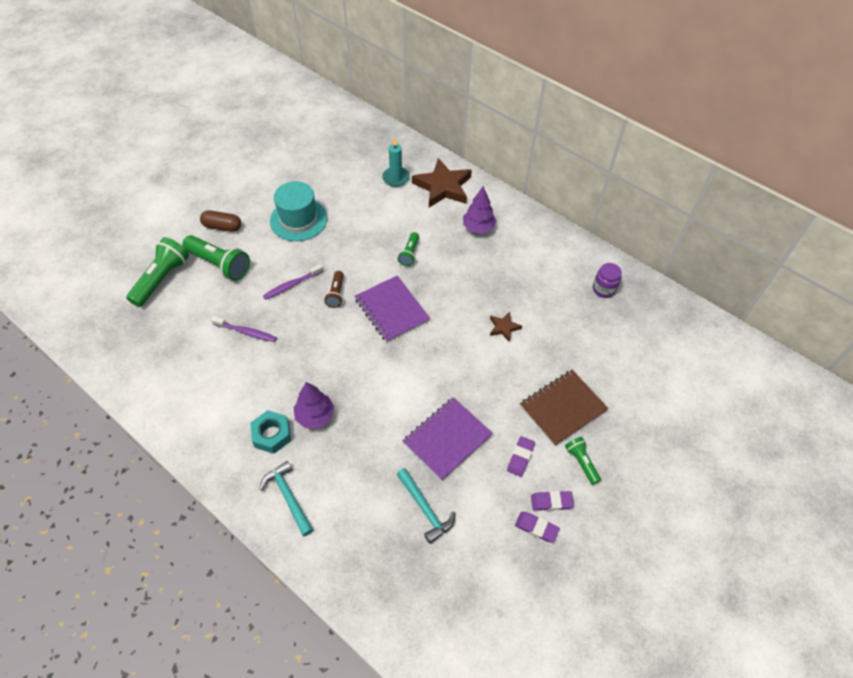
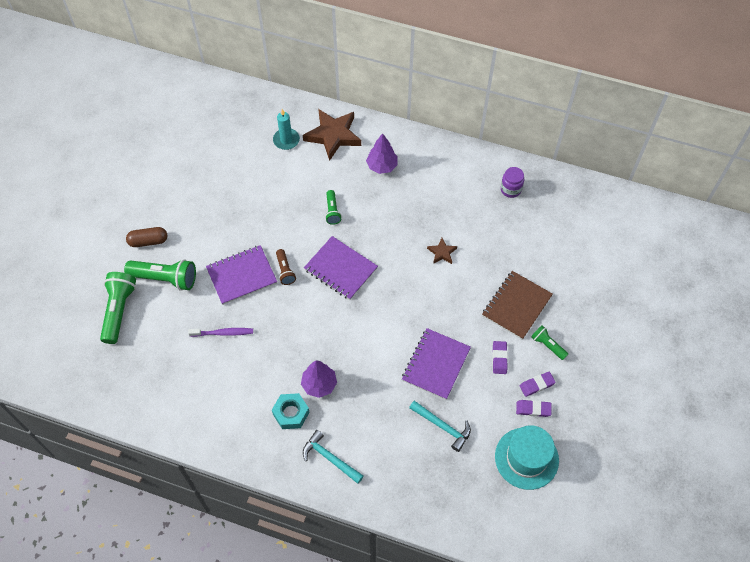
camera: 20 degrees left, 5 degrees up
(292, 285) = (242, 276): purple toothbrush -> purple notebook
(298, 219) = (216, 211): turquoise hat -> turquoise hat (526, 458)

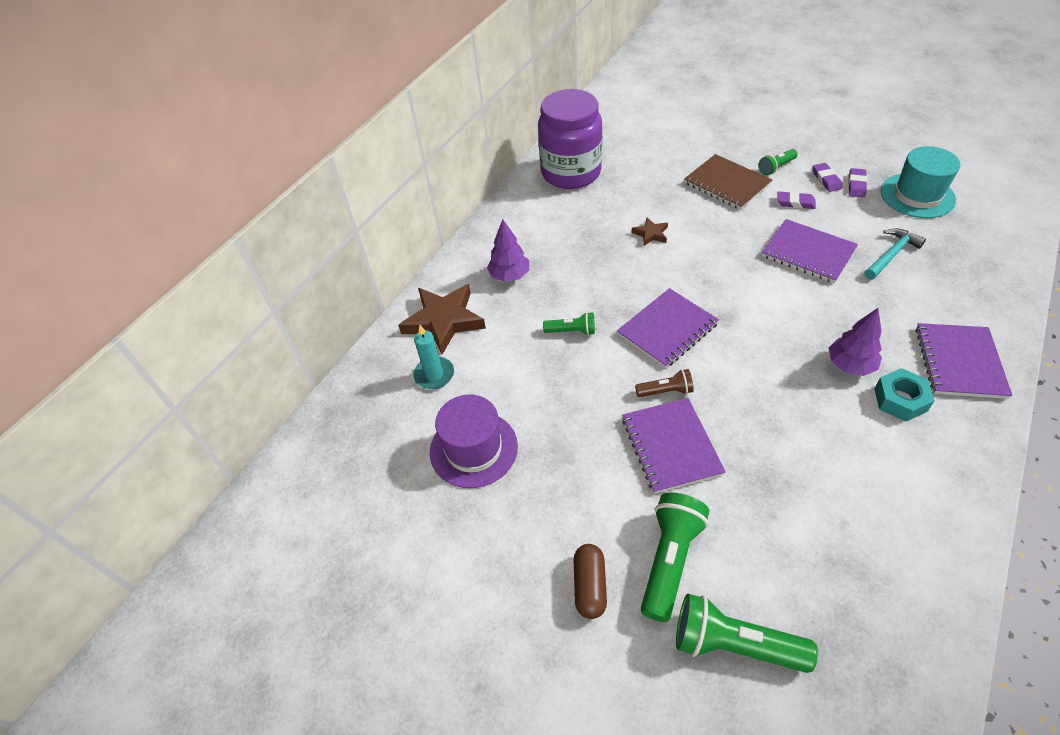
camera: 75 degrees left, 10 degrees down
(223, 333) = (774, 477): purple toothbrush -> none
(232, 172) = (473, 449): none -> purple hat
(330, 458) = (959, 362): turquoise hammer -> purple notebook
(510, 189) = (571, 173): purple jar -> purple jar, size x2.43

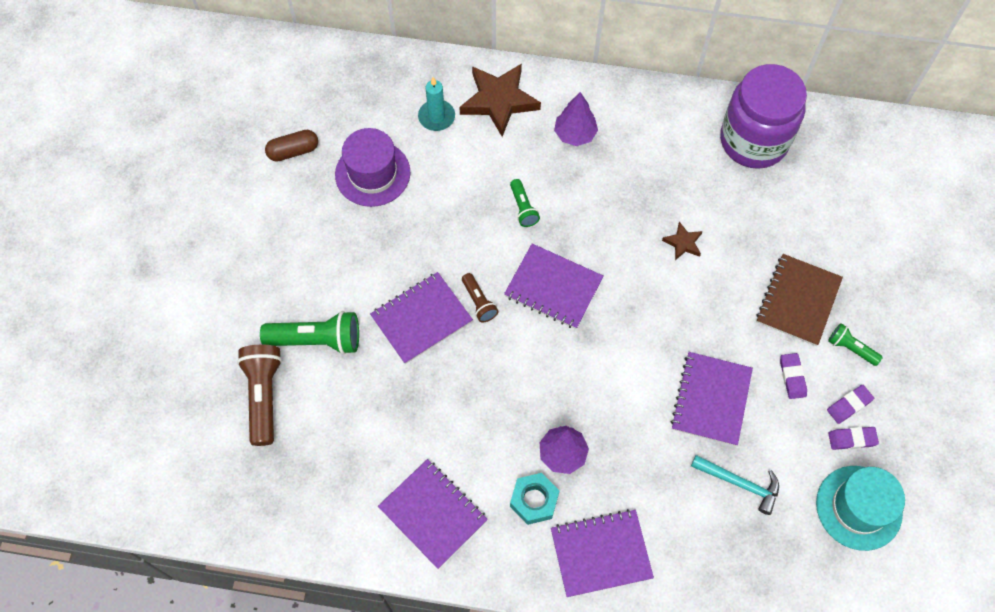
camera: 65 degrees right, 15 degrees up
(589, 586) = (281, 290): brown capsule -> brown capsule (293, 151)
(734, 644) = (264, 396): green flashlight -> brown flashlight
(912, 493) = (433, 514): none -> purple notebook

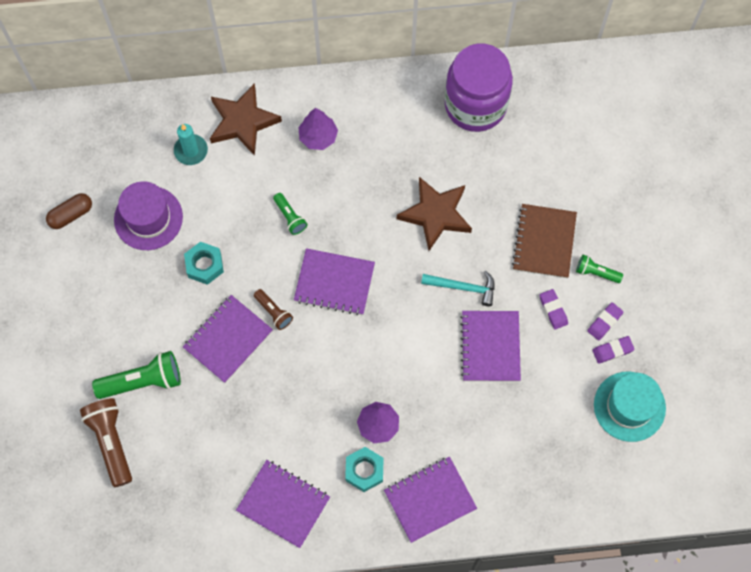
camera: 15 degrees left, 5 degrees up
(418, 235) = (204, 265): none -> turquoise nut
(683, 243) = (436, 214): brown star -> brown star, size x2.09
(740, 483) = (529, 411): turquoise hammer -> turquoise hammer (463, 287)

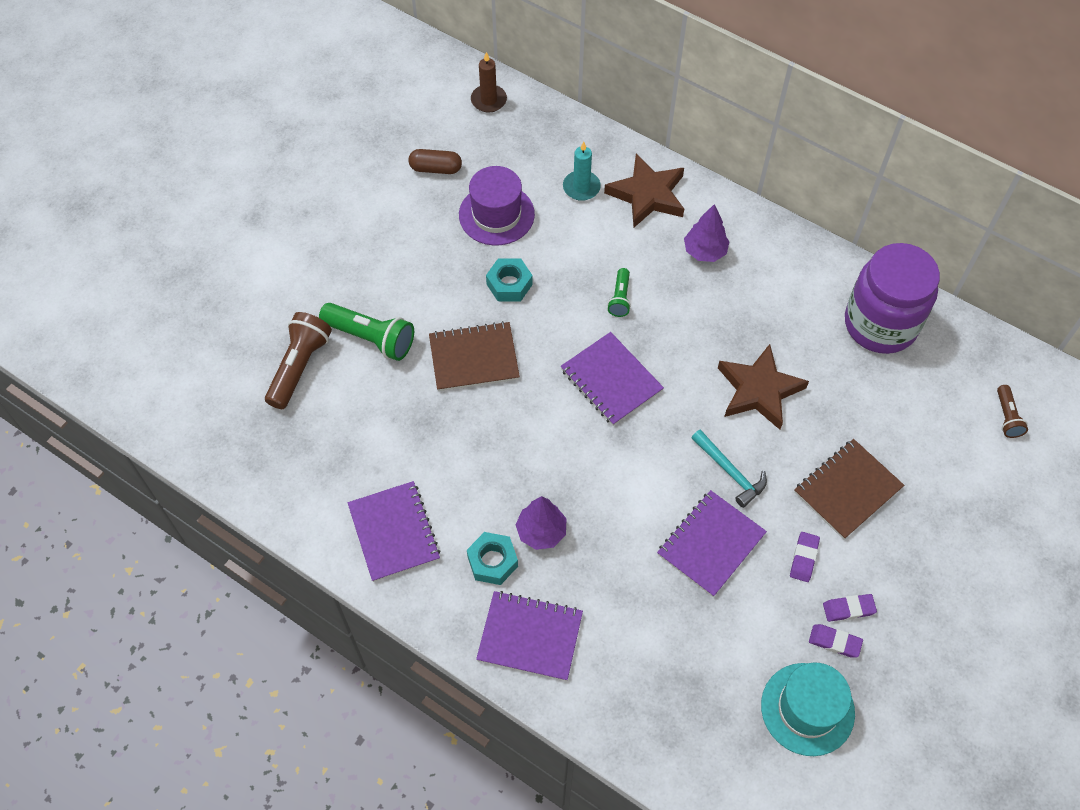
camera: 40 degrees right, 10 degrees down
(61, 129) = (488, 100): none -> brown candle
(228, 339) = (474, 358): purple notebook -> brown notebook
(273, 312) = (534, 365): brown flashlight -> brown flashlight (1007, 417)
(596, 272) = (878, 556): green flashlight -> none

